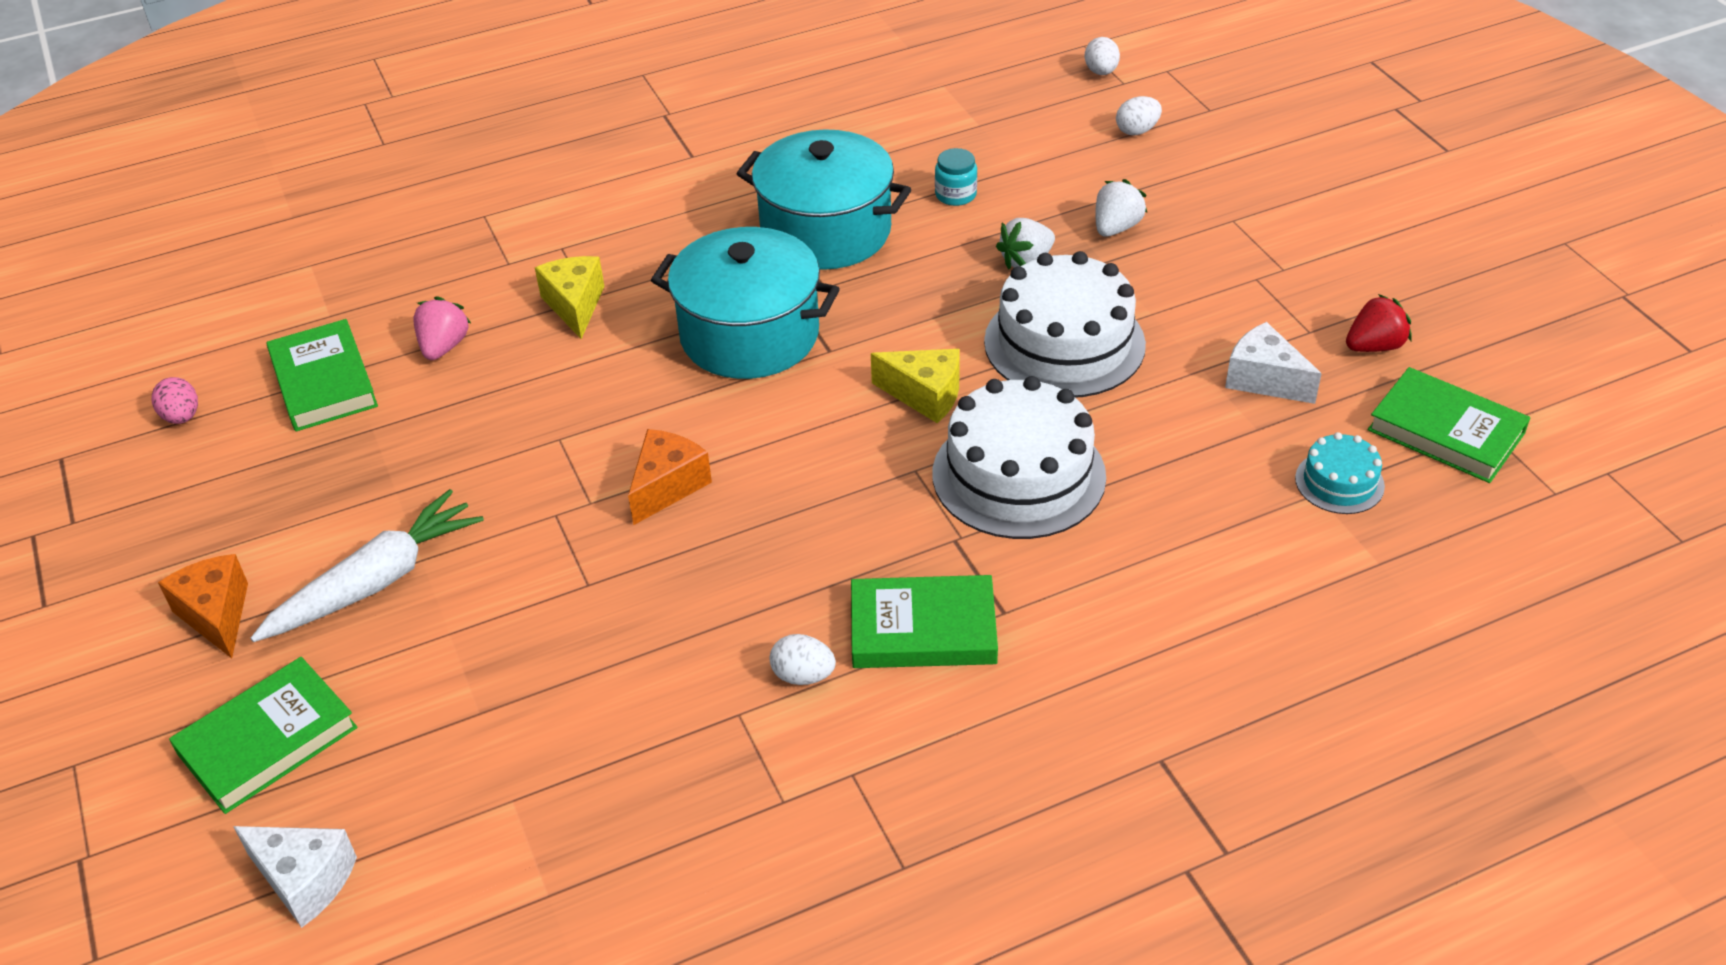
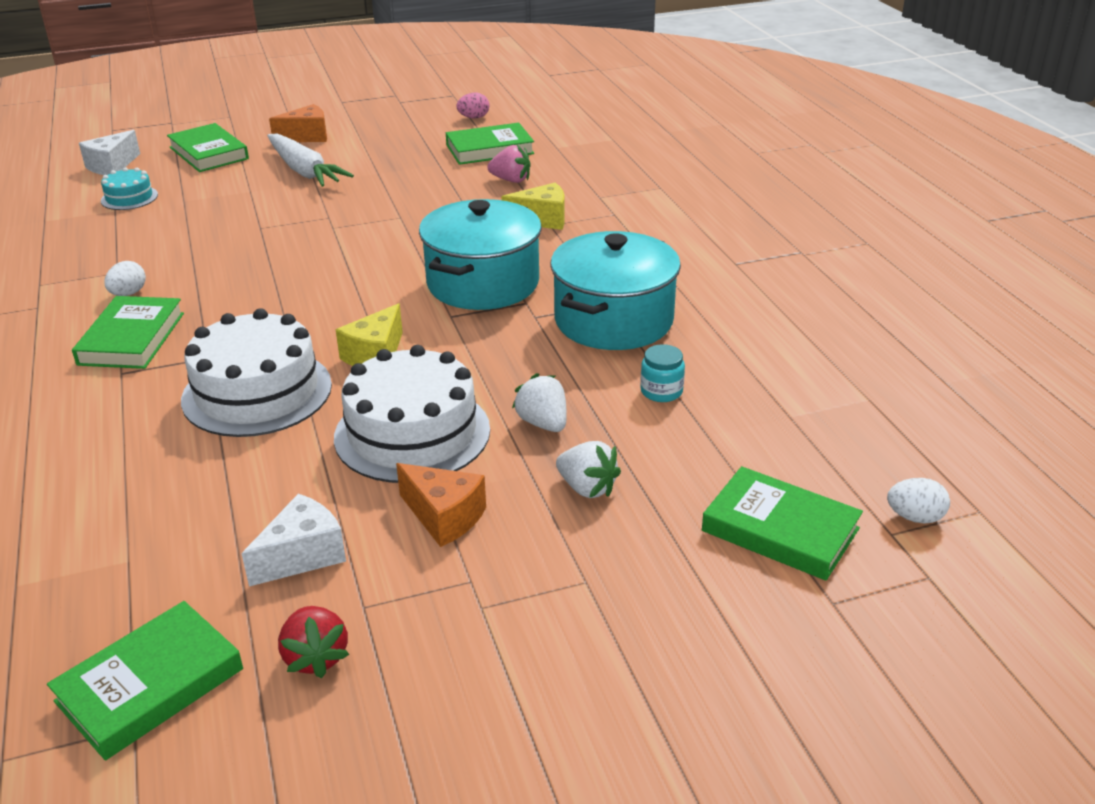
camera: 95 degrees right, 10 degrees down
(667, 486) = (332, 252): orange cheese -> orange cheese (444, 517)
(1137, 131) = (780, 530): white egg -> green book
(1339, 482) = (131, 580): turquoise cake -> turquoise cake (129, 198)

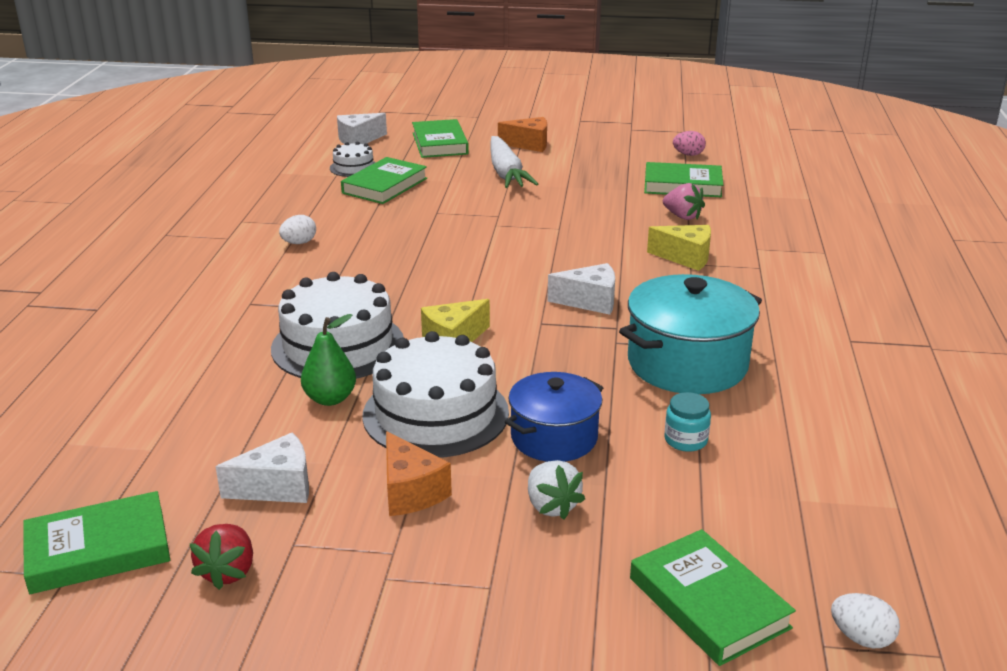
camera: 25 degrees right, 5 degrees down
(129, 198) = (353, 167): turquoise cake -> white cake
(131, 338) = (276, 279): green book -> green book (384, 186)
(290, 449) = (330, 398): none -> green pear
(483, 283) = (590, 301): turquoise pot -> white cheese
(543, 423) = (554, 437): white strawberry -> blue pot

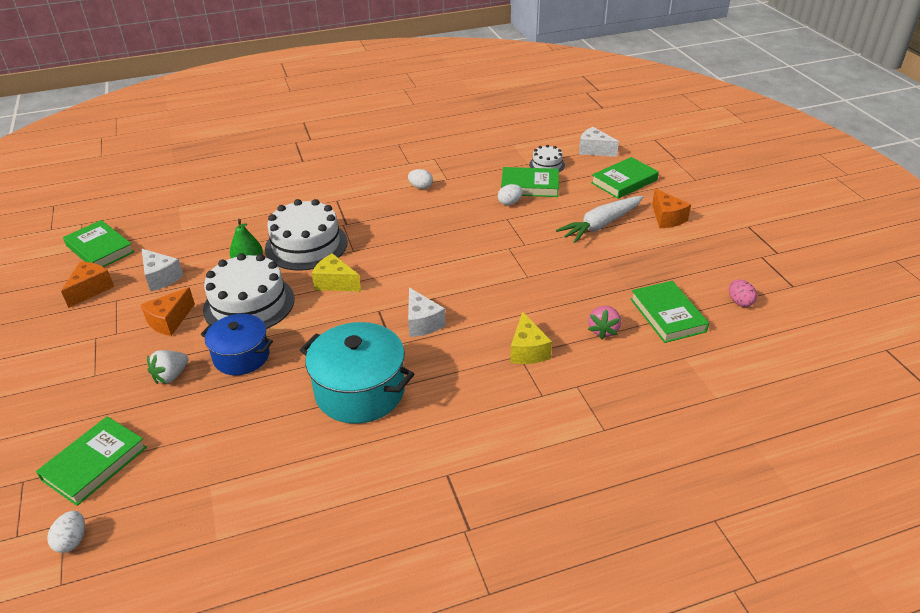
camera: 65 degrees right, 10 degrees up
(228, 572) = (91, 289): red strawberry -> orange cheese
(406, 203) = (509, 203): none -> white egg
(685, 440) = (261, 414): turquoise jar -> none

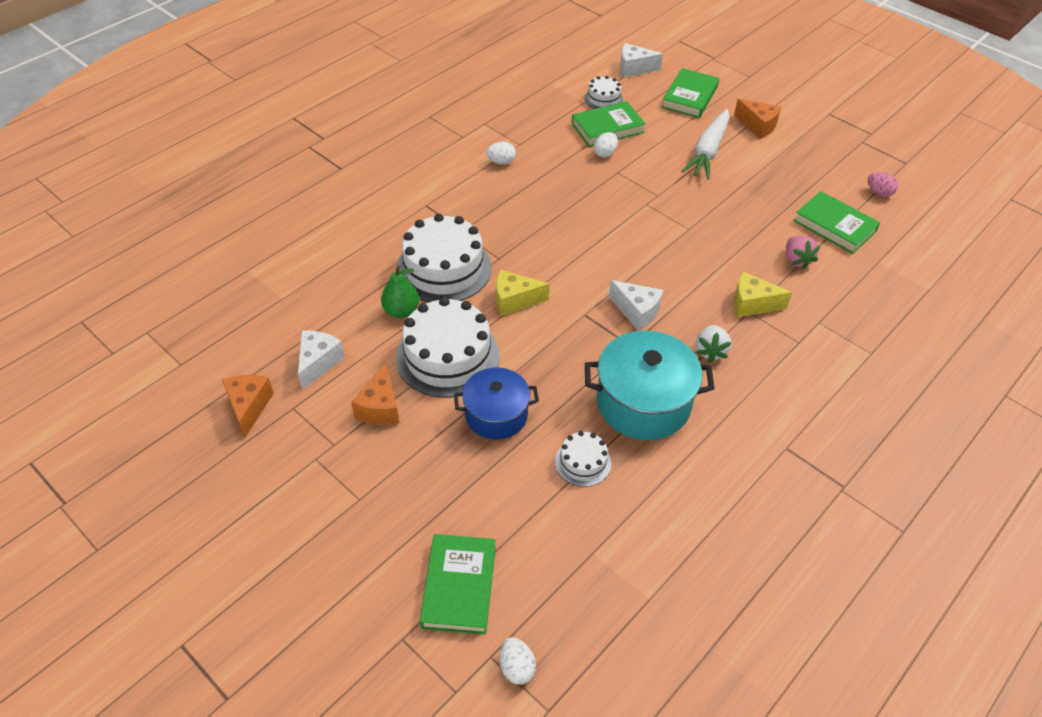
camera: 30 degrees left, 10 degrees up
(100, 249) = (206, 355): green book -> none
(161, 278) = (318, 363): white cheese -> white cheese turned 90 degrees counterclockwise
(171, 376) = (444, 465): white strawberry -> white strawberry (710, 351)
(269, 415) = (583, 462): none -> white cake
(527, 351) = (752, 304): yellow cheese -> yellow cheese turned 135 degrees clockwise

